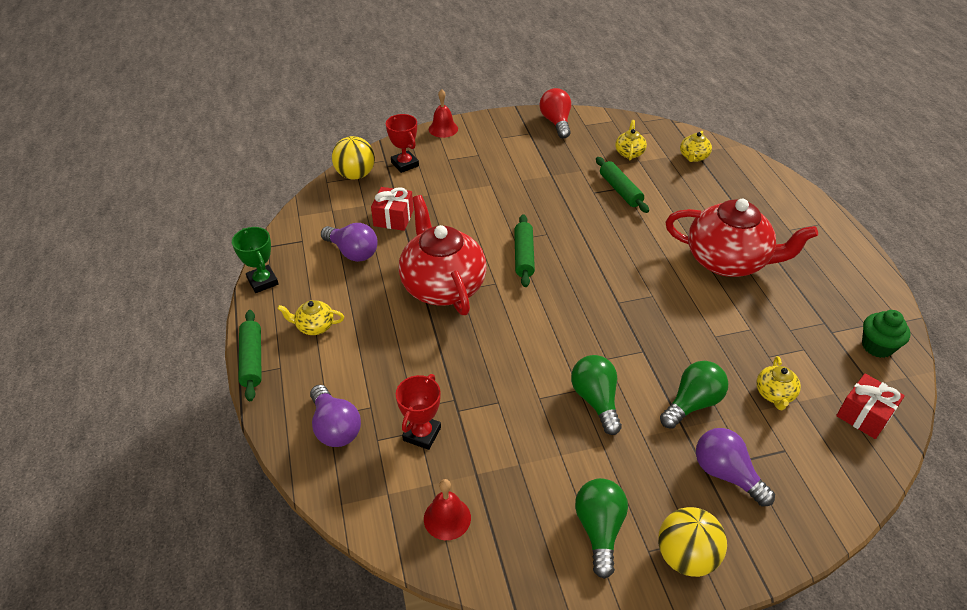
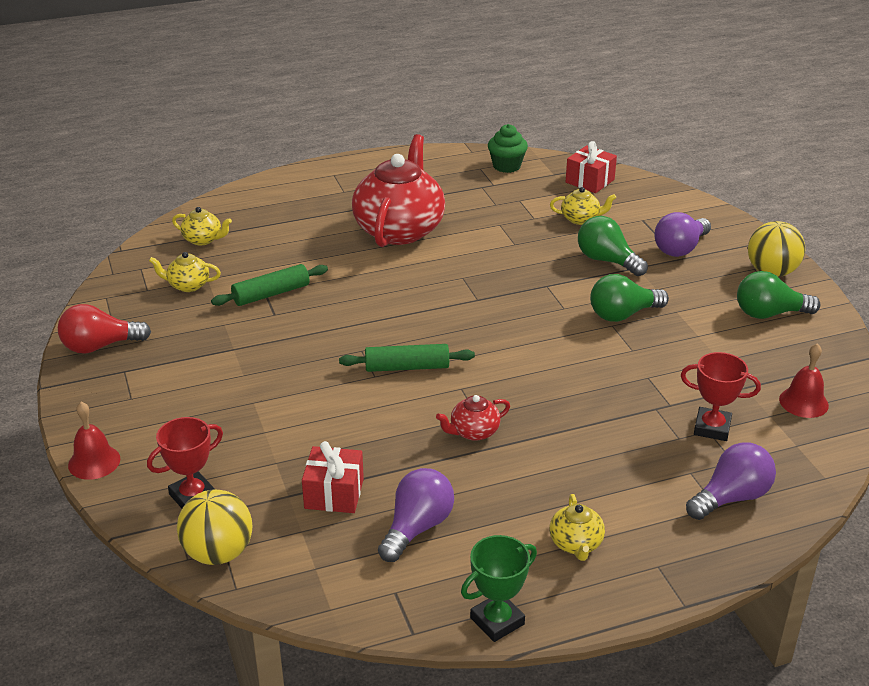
camera: 95 degrees left, 10 degrees down
(252, 360) = (654, 598): green rolling pin -> none
(442, 285) = (473, 432): red teapot -> red teapot, size x0.43

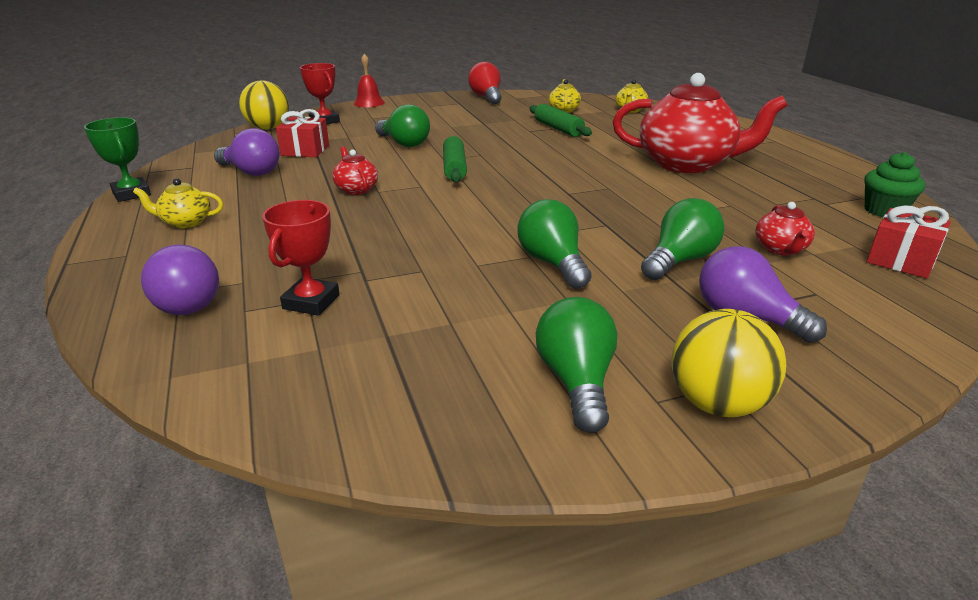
camera: 90 degrees right, 5 degrees down
(314, 409) = (404, 143): none -> green light bulb
(581, 219) = (780, 249): yellow teapot -> red teapot
(803, 402) = (337, 382): red bell -> none

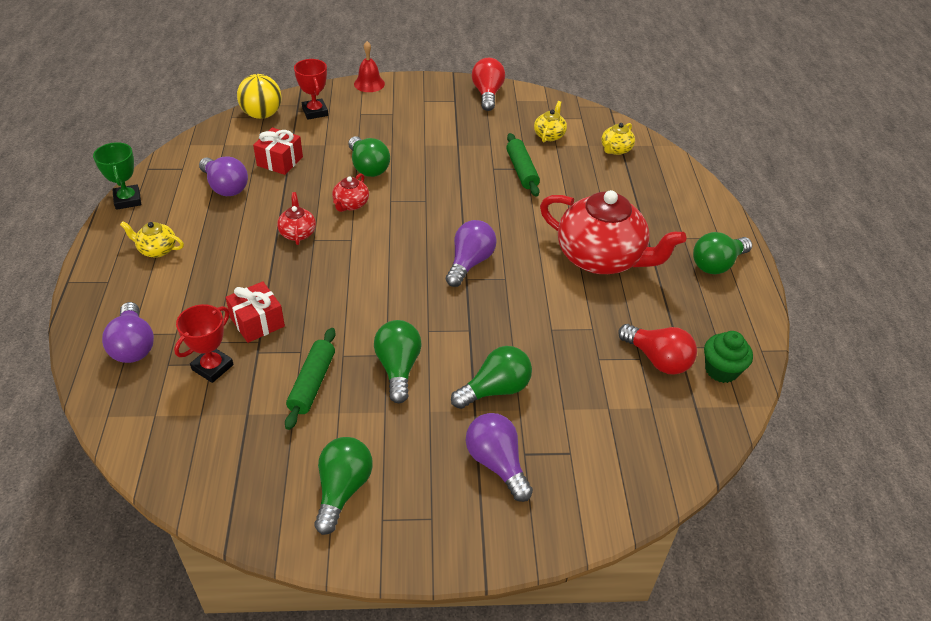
camera: 15 degrees right, 15 degrees up
(454, 168) = (392, 218): green rolling pin -> green rolling pin (312, 383)
(562, 183) = (470, 263): none -> purple light bulb
(717, 403) = (417, 532): yellow ball -> none
(780, 249) = (586, 397): red teapot -> red teapot (350, 204)
(793, 154) = (717, 264): none -> green light bulb
(817, 214) = (657, 359): none -> red light bulb
(901, 260) = (672, 435): red gift -> red gift (257, 322)

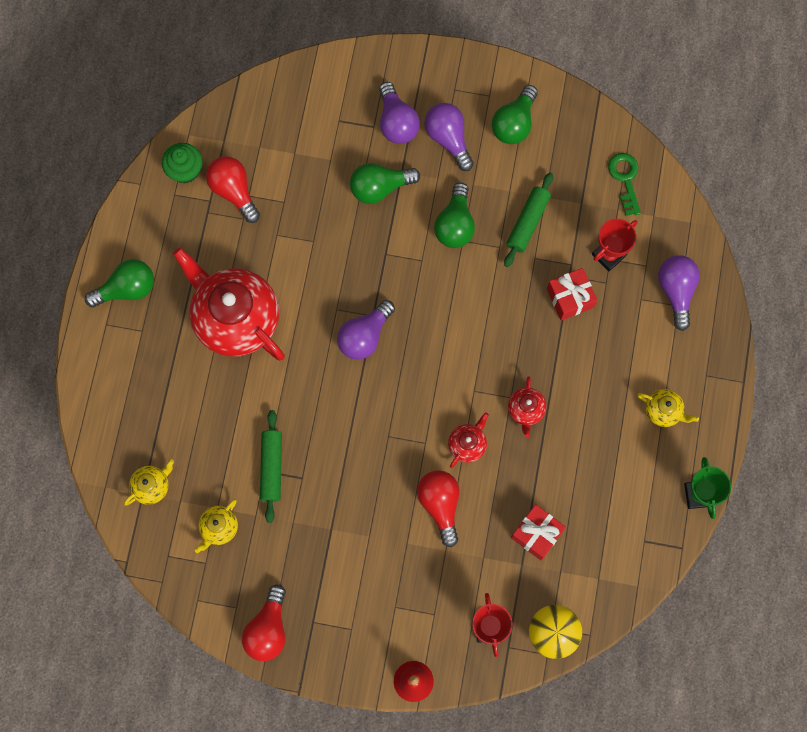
camera: 165 degrees left, 30 degrees up
(190, 449) = (625, 179): none -> green key
(225, 187) = (597, 498): purple light bulb -> purple light bulb (448, 139)
(368, 167) = (440, 505): green light bulb -> red light bulb

